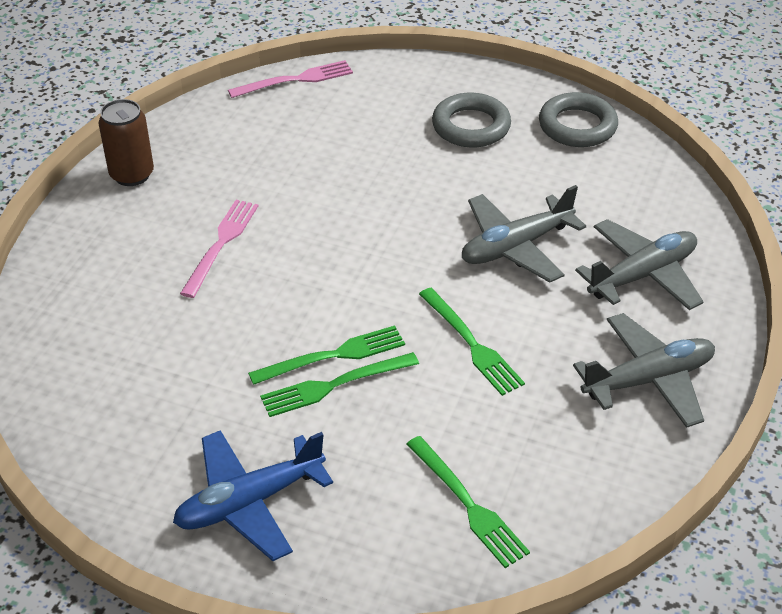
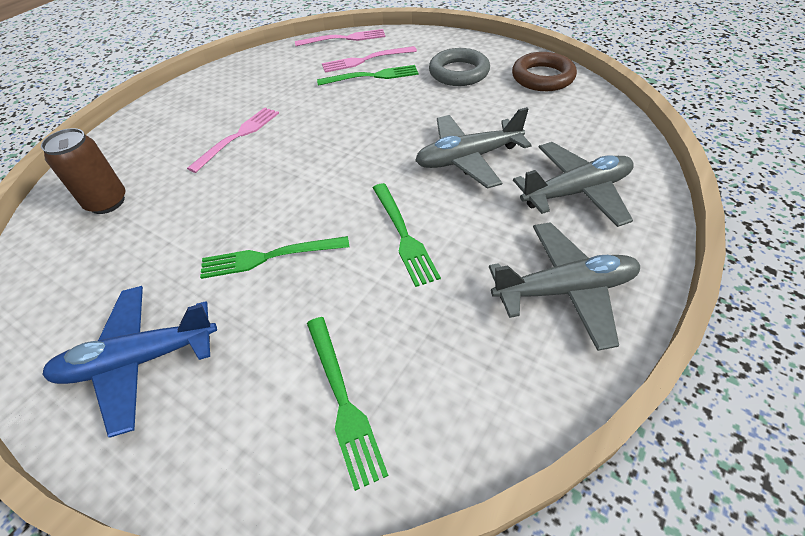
camera: 15 degrees right, 5 degrees up
(132, 174) = (203, 87): brown can -> brown can (107, 202)
(333, 356) = (281, 231): green fork -> green fork (372, 76)
(340, 114) = (365, 60): none -> pink fork
(577, 126) = (542, 77): grey ring -> brown ring

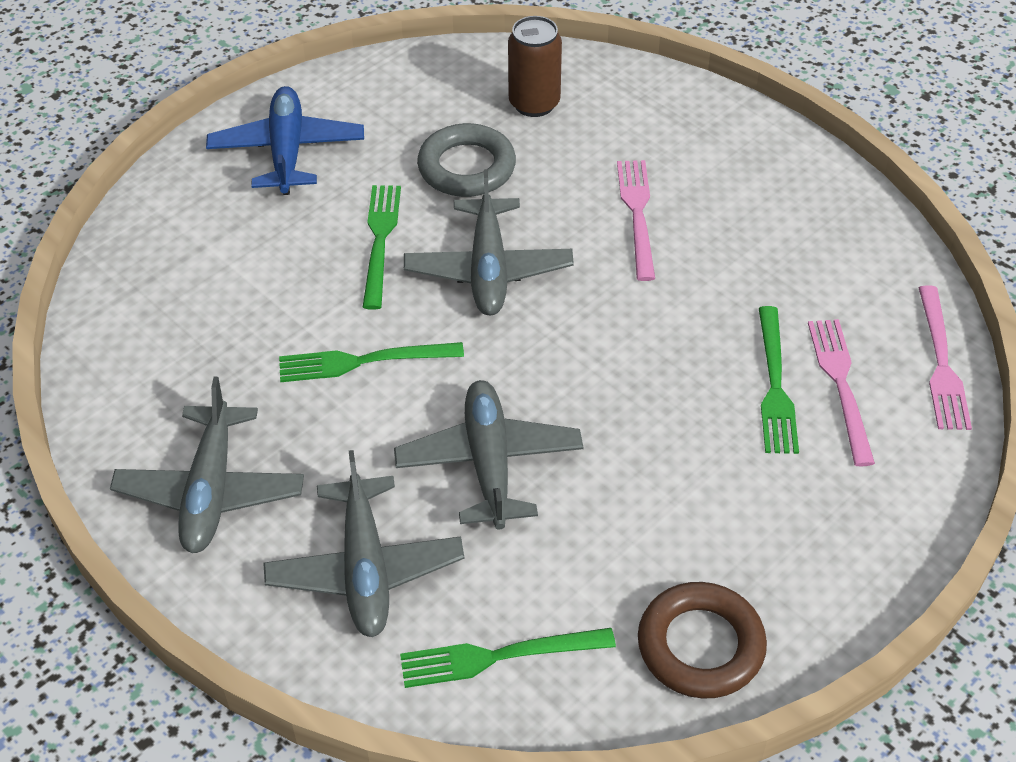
camera: 100 degrees right, 0 degrees up
(238, 136) = (637, 214): pink fork -> pink fork turned 135 degrees counterclockwise
(297, 191) = (488, 269): none -> grey plane
(343, 400) = (176, 284): green fork -> green fork (498, 656)
(459, 72) = (755, 515): grey ring -> grey ring (466, 167)

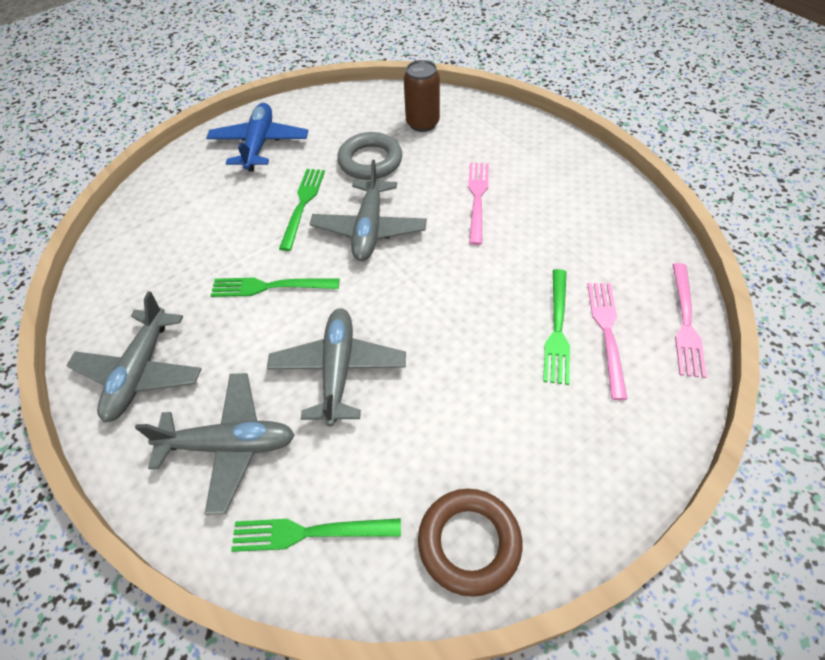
camera: 10 degrees right, 5 degrees up
(365, 568) = (229, 445): grey plane -> grey plane turned 90 degrees counterclockwise

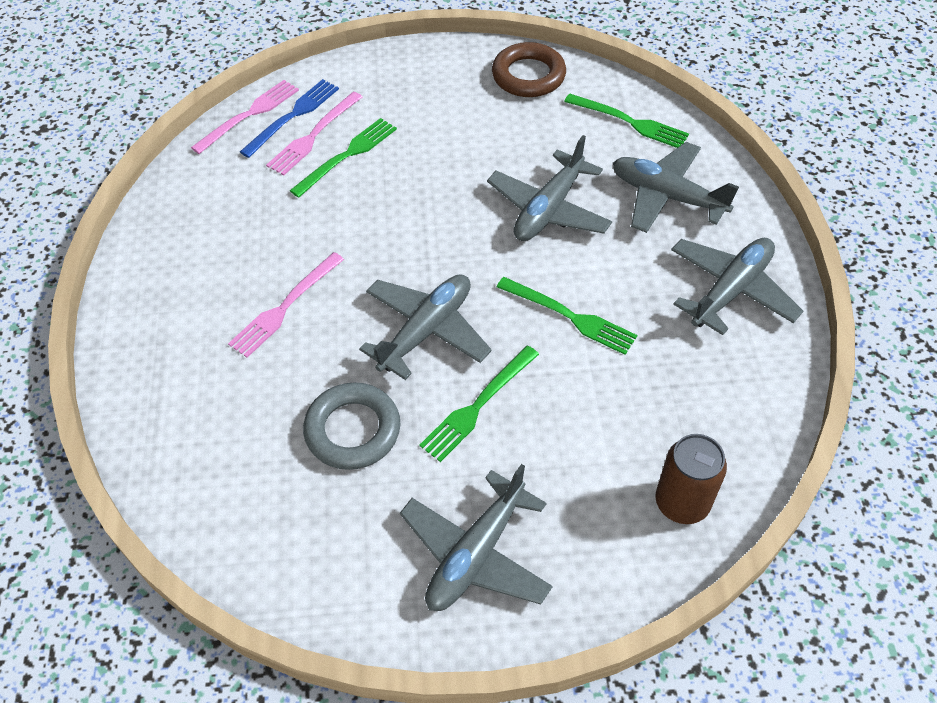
camera: 150 degrees left, 0 degrees up
(259, 144) = (476, 554): blue plane -> grey plane
(422, 123) = (236, 459): brown can -> brown can (682, 503)
(648, 343) = (293, 116): none -> blue fork

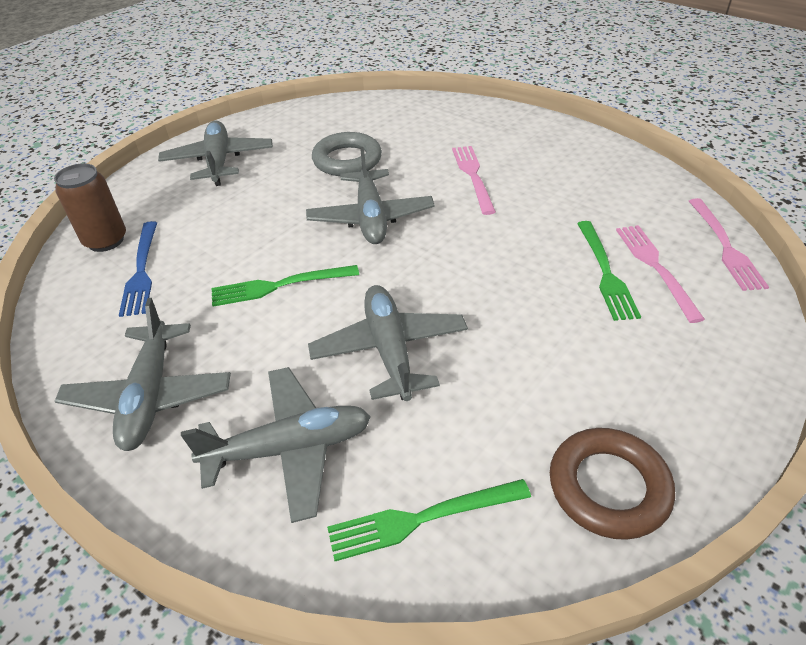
camera: 135 degrees right, 10 degrees down
(293, 116) = (699, 269): blue fork -> blue fork (141, 271)
(478, 406) = (288, 207): green fork -> none

